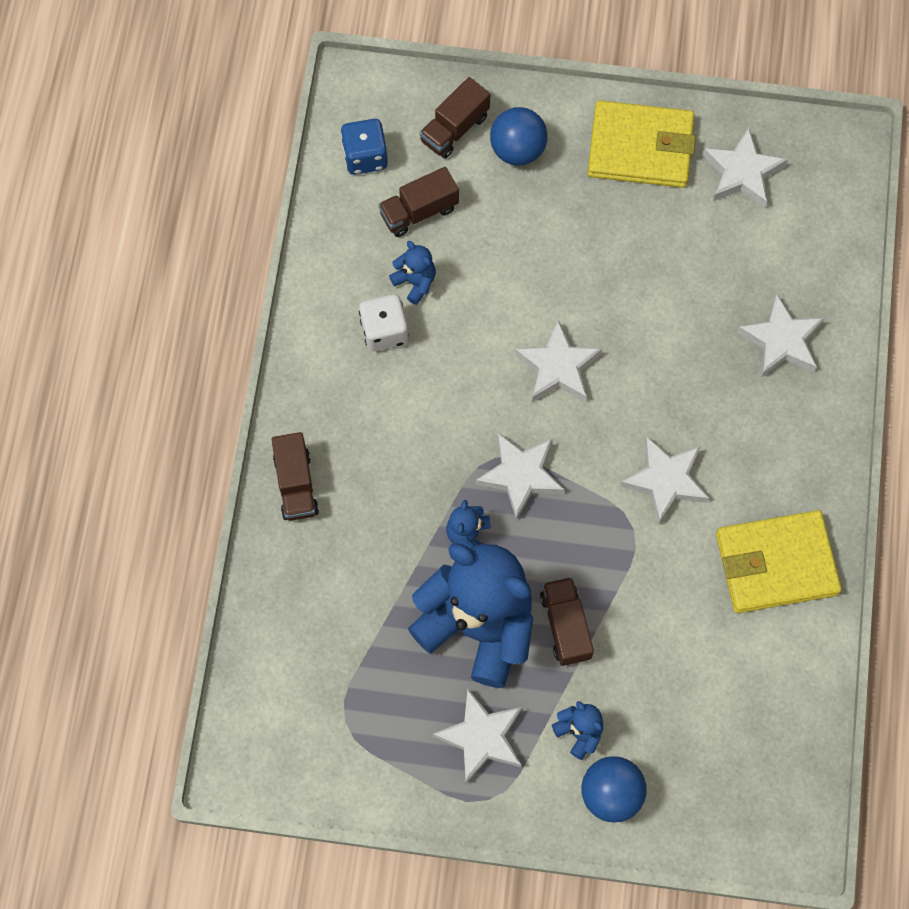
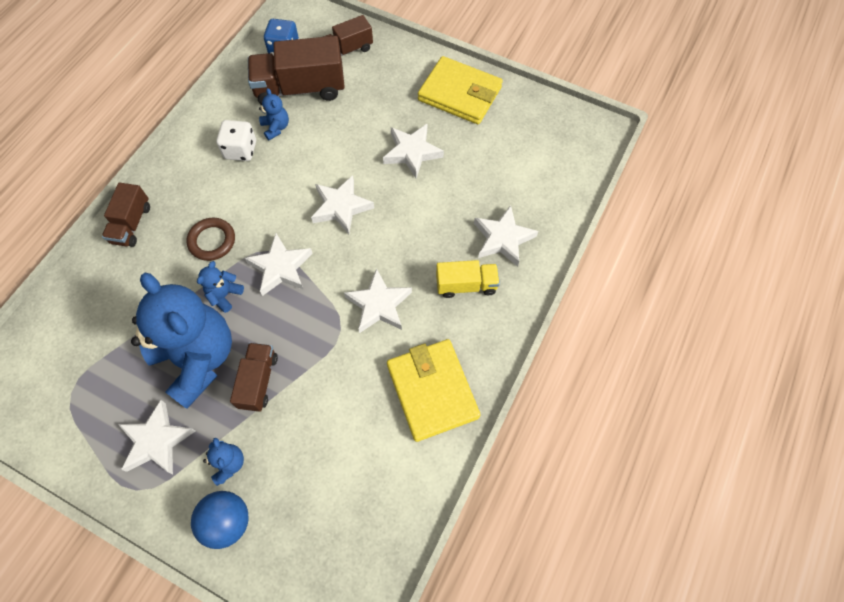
camera: 20 degrees right, 5 degrees down
(414, 471) = (212, 241): none -> brown ring
(419, 211) = (300, 89): brown truck -> brown truck, size x1.73
(517, 150) = (380, 73): blue ball -> none
(742, 172) = (521, 127): white star -> white star (412, 152)
(761, 418) = (466, 285): none -> yellow truck
(776, 563) = (432, 391): yellow wallet -> yellow wallet turned 60 degrees clockwise

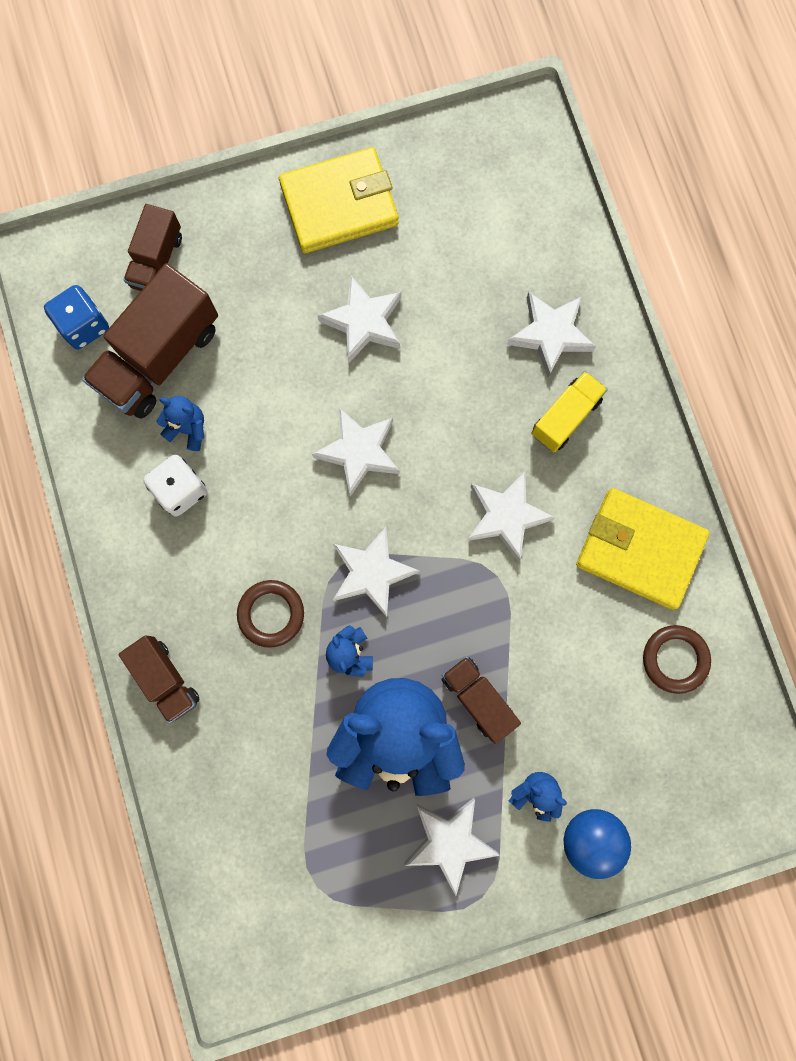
camera: 45 degrees left, 15 degrees up
(386, 471) = (675, 659): none -> brown ring

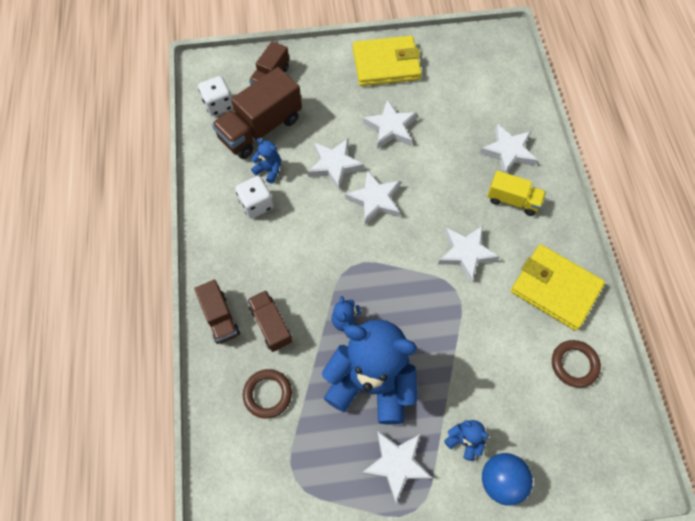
camera: 10 degrees right, 15 degrees down
(84, 325) = (218, 105): blue dice -> white dice
(271, 614) = (299, 288): brown ring -> brown ring (267, 394)
(372, 572) = (371, 273): white star -> white star (334, 165)
(477, 698) = (431, 367): brown truck -> brown truck (271, 325)
(565, 417) = (512, 200): yellow truck -> yellow truck turned 60 degrees clockwise

